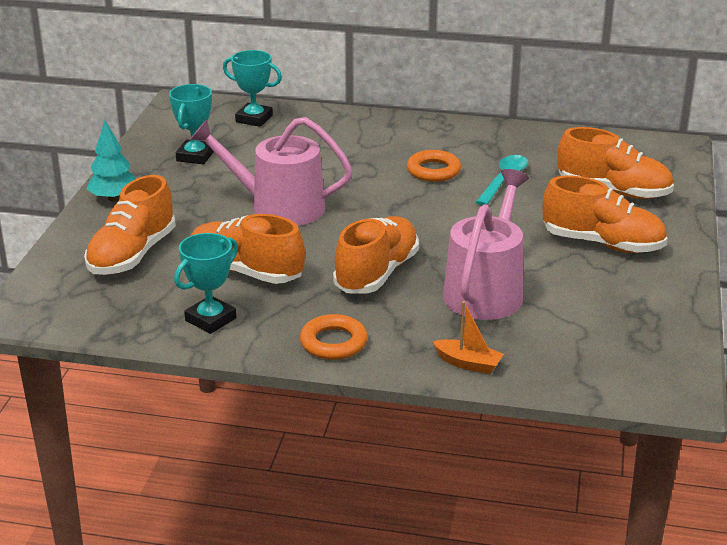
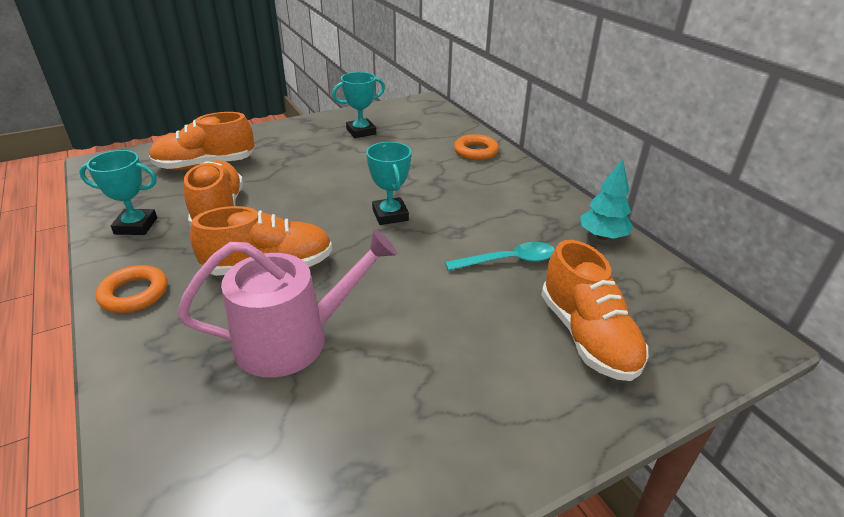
camera: 50 degrees right, 5 degrees up
(114, 198) = (274, 132): turquoise tree -> turquoise tree (602, 236)
(254, 119) = (440, 128): turquoise trophy -> turquoise trophy (390, 215)
(278, 207) = (328, 184): pink watering can -> none
(433, 171) = (472, 221): orange ring -> orange ring (475, 151)
(468, 363) = (141, 390): orange boat -> none
(602, 244) = (469, 378): orange shoe -> none

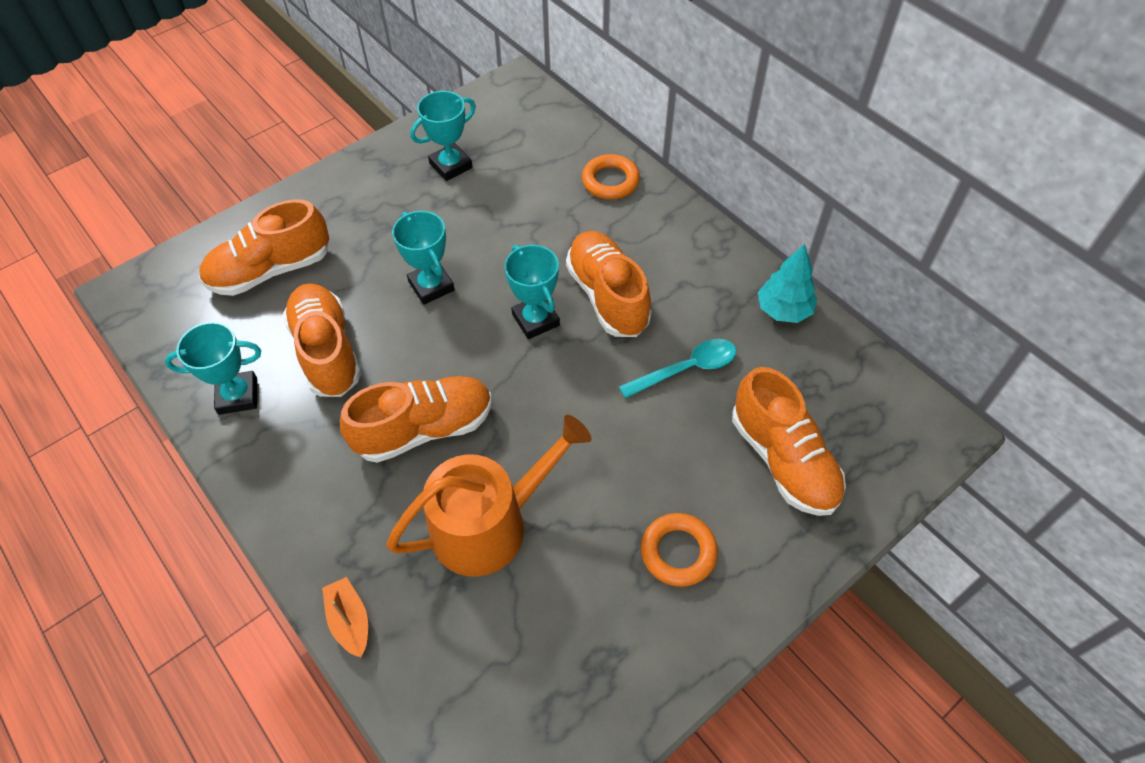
camera: 10 degrees left, 20 degrees up
(127, 391) = (350, 621): none -> orange boat
(134, 294) = (291, 498): orange ring -> orange ring (678, 552)
(293, 339) = (490, 524): pink watering can -> orange watering can
(317, 187) = (431, 286): none -> turquoise trophy
(453, 209) = (607, 296): none -> orange shoe

